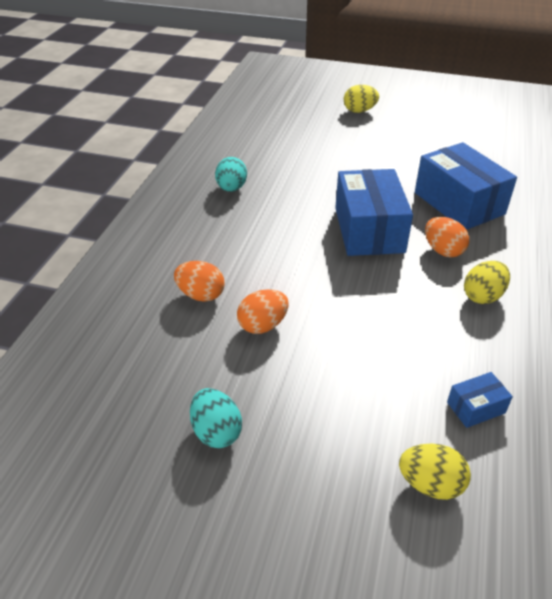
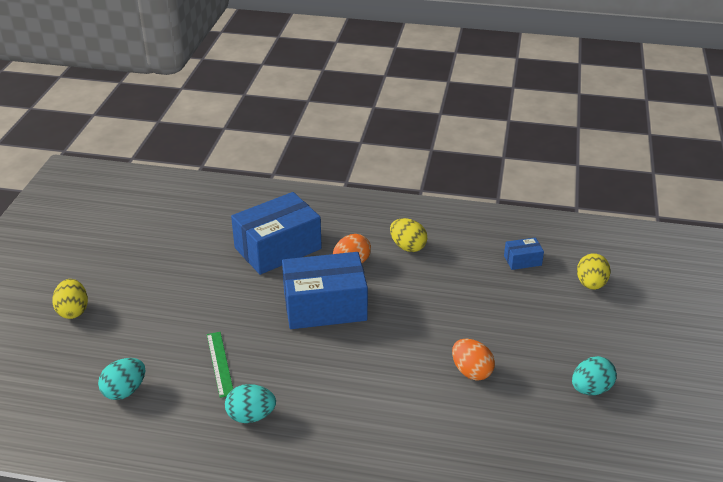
camera: 95 degrees left, 5 degrees down
(201, 295) = (441, 419): orange egg -> none
(270, 135) = (125, 391): none -> turquoise egg
(294, 173) = (220, 363): none -> green ruler
(476, 407) = (522, 260): blue box -> blue box turned 75 degrees counterclockwise

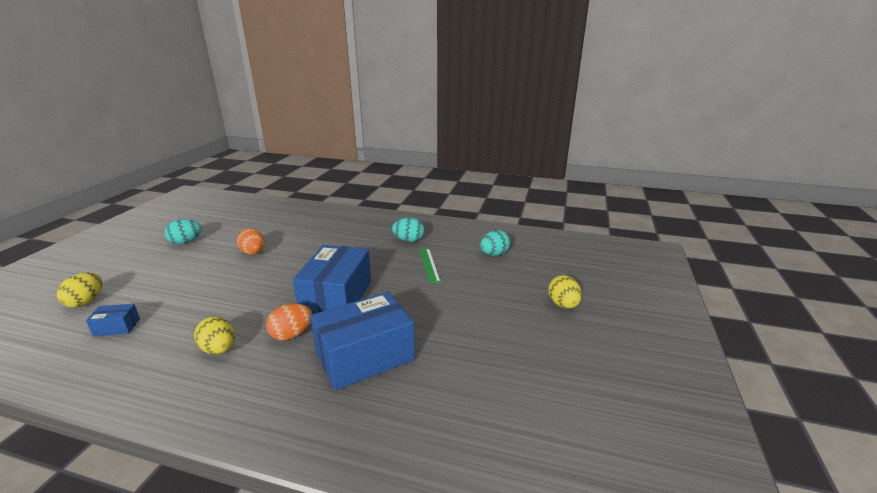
camera: 175 degrees left, 10 degrees down
(325, 306) = (337, 297): blue box -> blue box turned 75 degrees counterclockwise

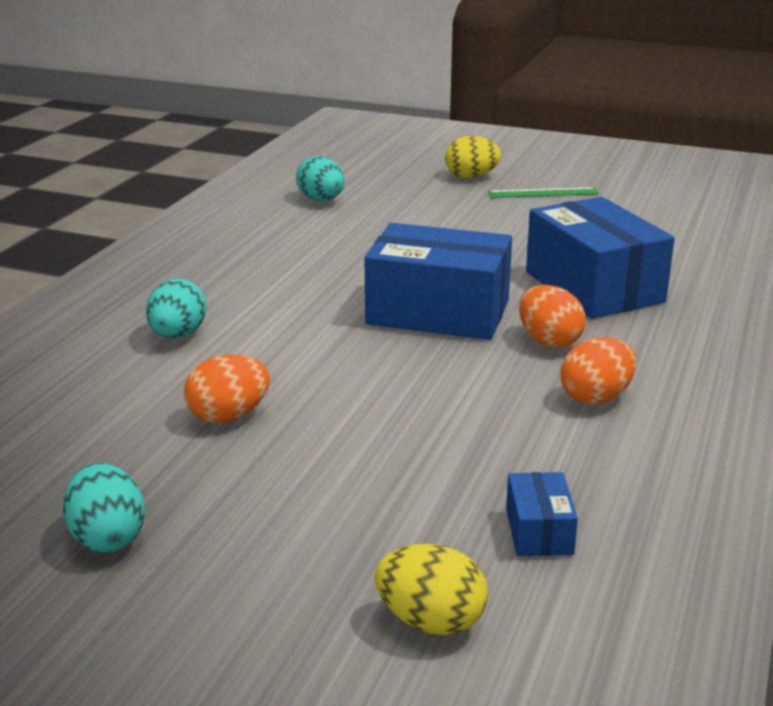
camera: 85 degrees left, 0 degrees up
(219, 349) = (596, 397): yellow egg -> orange egg
(409, 240) = (239, 257): turquoise egg -> turquoise egg (178, 335)
(429, 265) = (343, 244): green ruler -> green ruler (543, 193)

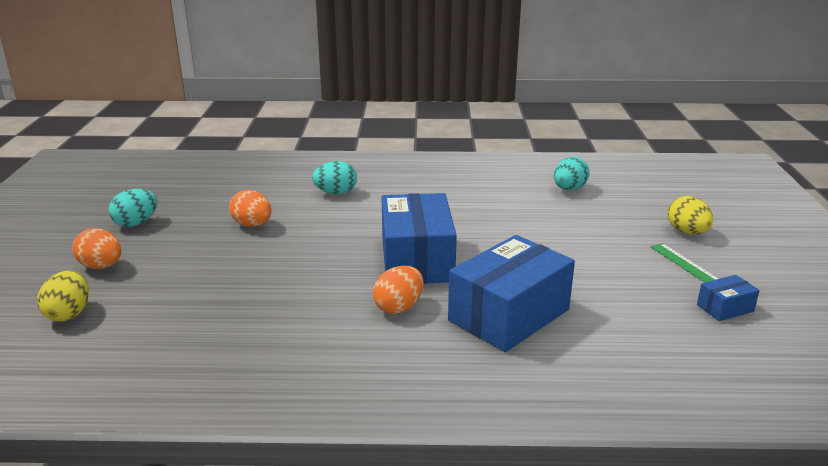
camera: 70 degrees right, 0 degrees up
(539, 531) = (152, 335): blue box -> blue box (725, 308)
(596, 397) = (322, 336): orange egg -> orange egg (101, 266)

